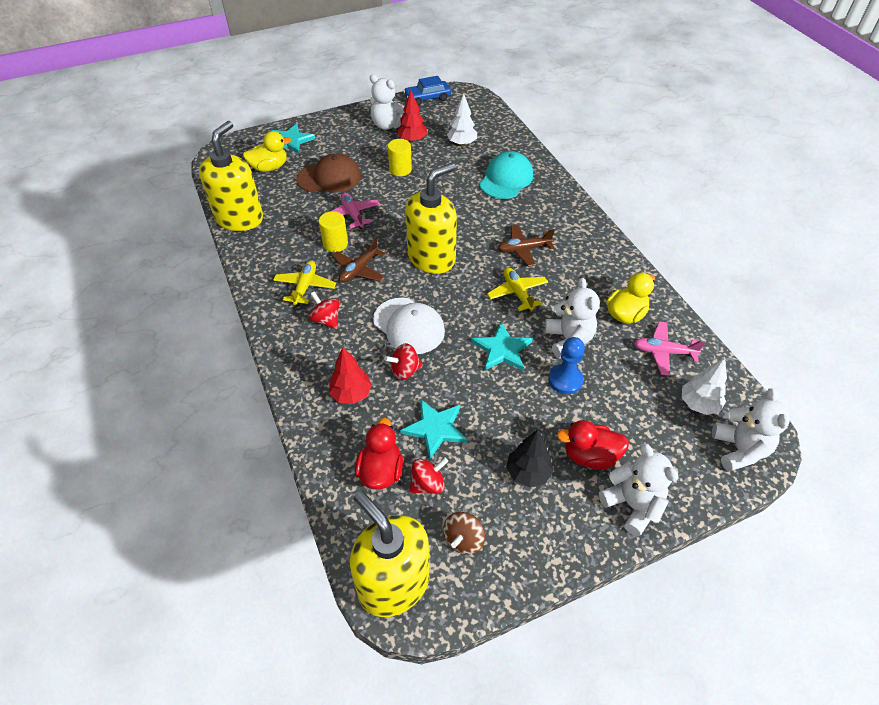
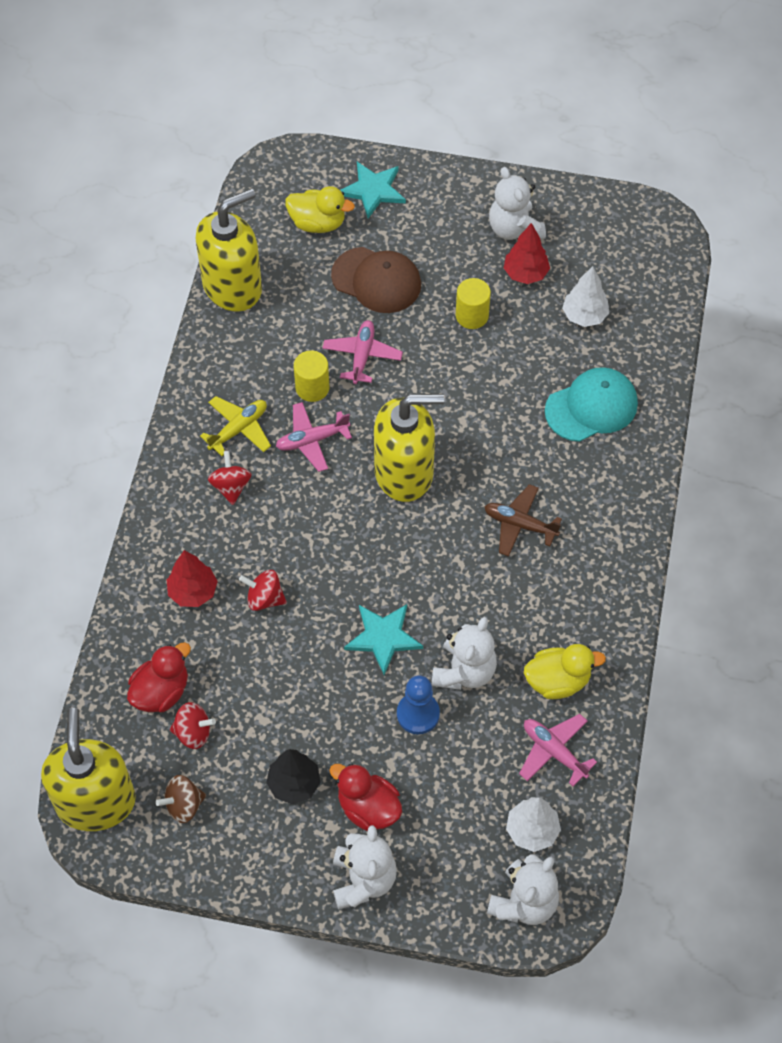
camera: 35 degrees right, 10 degrees up
(359, 269) = (312, 440): brown plane -> pink plane
(409, 326) = (309, 547): white cap -> none
(427, 98) = (605, 207): blue car -> none
(435, 428) = (244, 682): turquoise star -> none
(517, 293) = (460, 579): yellow plane -> none

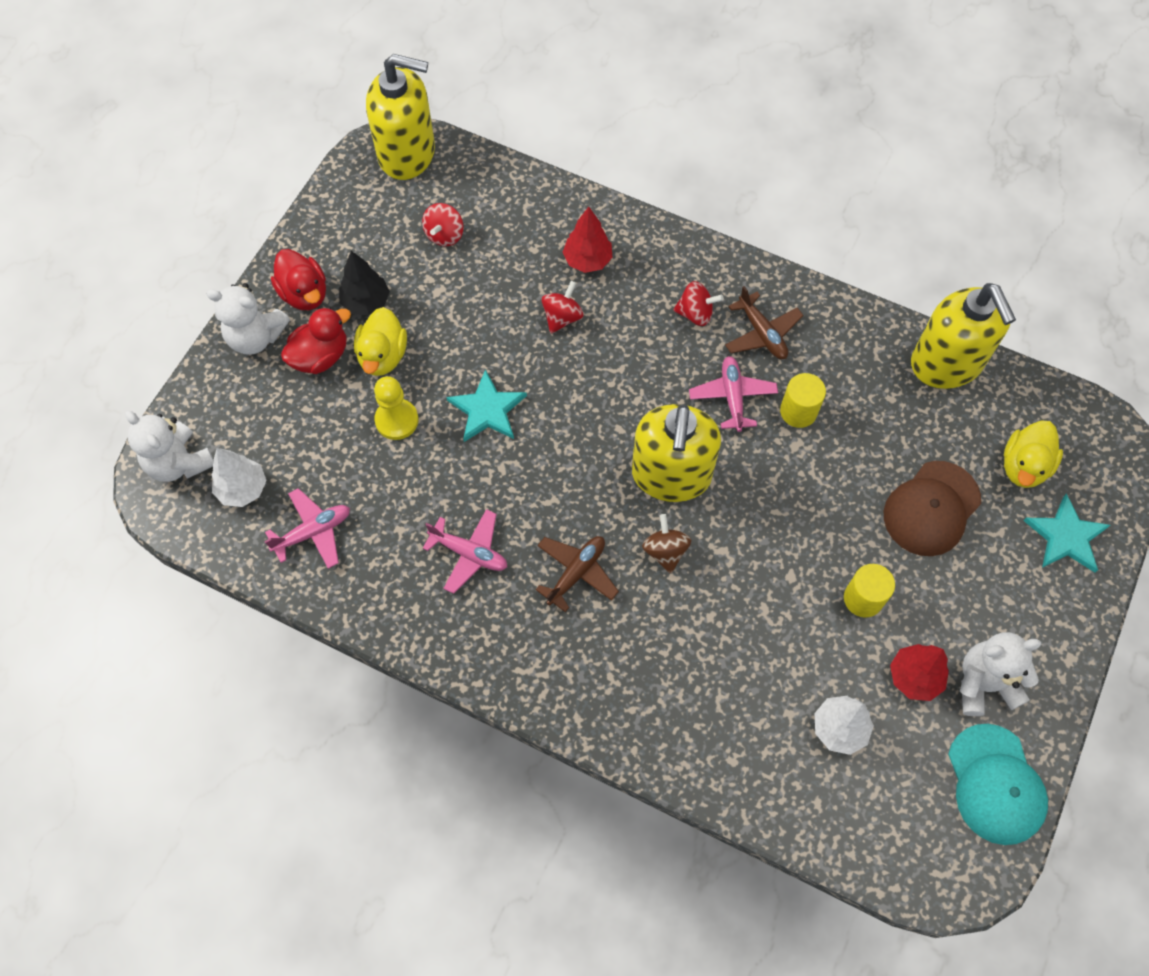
camera: 105 degrees right, 5 degrees up
(161, 691) = (493, 218): red duck -> red duck (304, 293)
(183, 805) = (379, 215): brown spinning top -> brown spinning top (665, 551)
(238, 429) = (762, 333): yellow plane -> brown plane
(362, 356) = (829, 469): pink plane -> pink plane (469, 553)
(418, 714) = (397, 420): blue pawn -> yellow pawn
(464, 671) = (426, 473): white teddy bear -> none
(558, 681) = (386, 558): yellow duck -> yellow duck (383, 356)
(591, 407) = (708, 696): turquoise cap -> turquoise cap (995, 784)

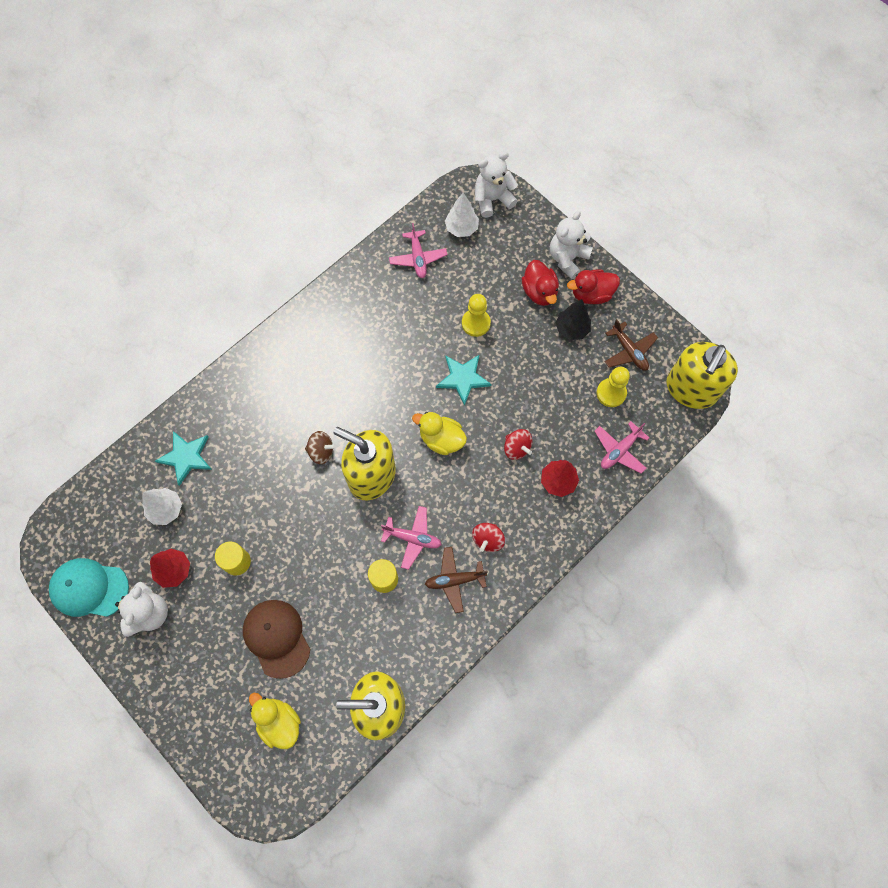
camera: 110 degrees right, 5 degrees up
(383, 356) = (526, 328): yellow duck -> yellow duck (441, 439)
(444, 235) = (611, 393): red spinning top -> yellow pawn
(469, 553) = (368, 338): pink plane -> pink plane (619, 450)
(576, 573) = (330, 394): brown plane -> brown plane (629, 351)
(1066, 536) = (217, 724): turquoise star -> turquoise star (186, 457)

